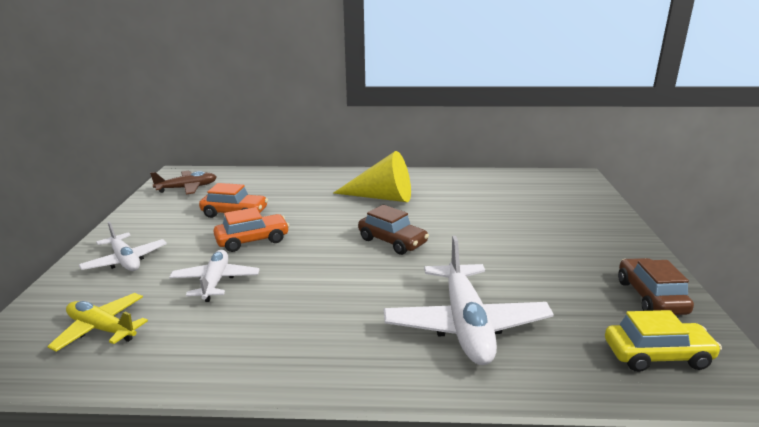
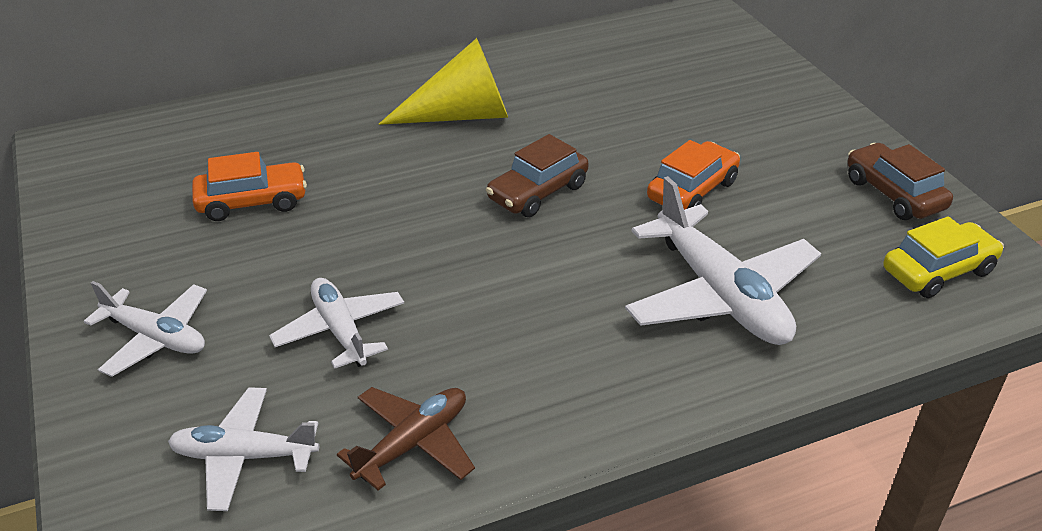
camera: 25 degrees left, 15 degrees up
(102, 329) = (244, 456): yellow plane -> white plane
(187, 188) = (115, 171): brown plane -> brown plane (413, 443)
(252, 240) = (330, 245): orange car -> orange car (692, 190)
(392, 241) = (538, 192): brown car -> brown car turned 120 degrees clockwise

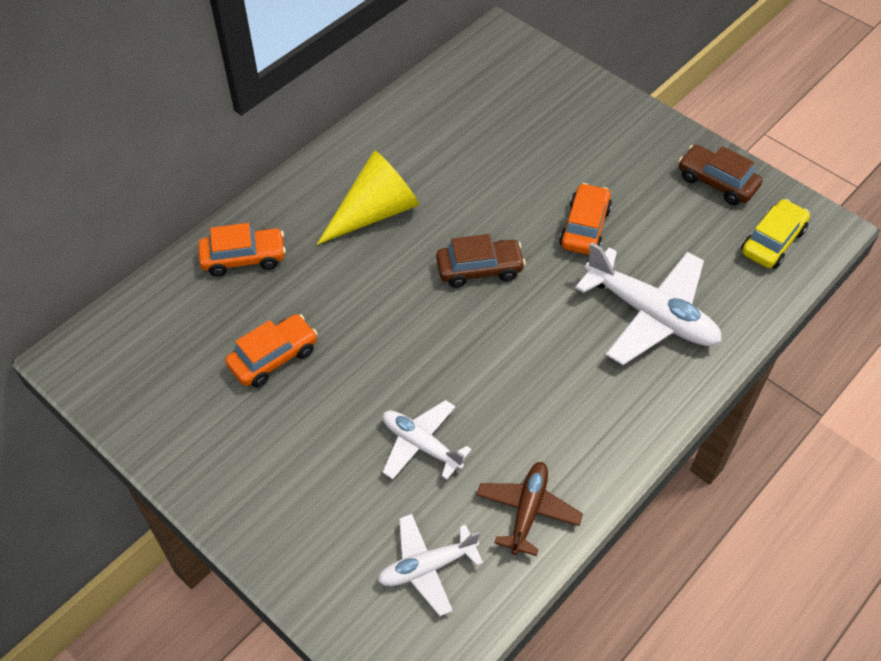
camera: 25 degrees left, 15 degrees up
(156, 338) = (295, 504): white plane -> none
(296, 115) = (244, 258): none -> orange car
(538, 192) = (479, 269): brown car -> brown car turned 120 degrees counterclockwise

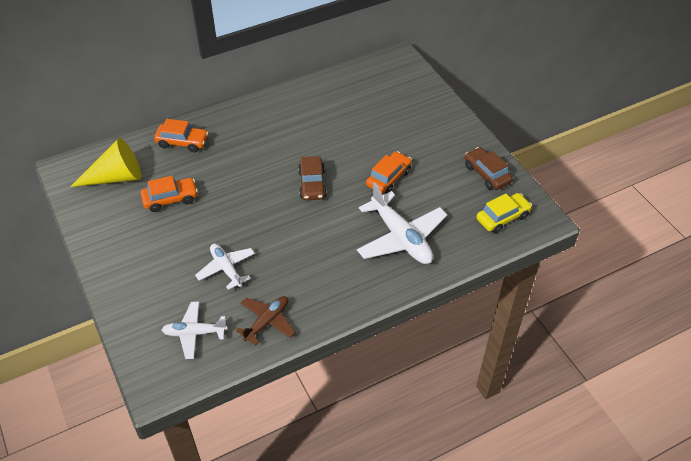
camera: 20 degrees right, 5 degrees down
(375, 212) = (269, 137): yellow cone -> yellow cone (115, 177)
(479, 269) = (312, 184): brown car -> brown car turned 75 degrees clockwise

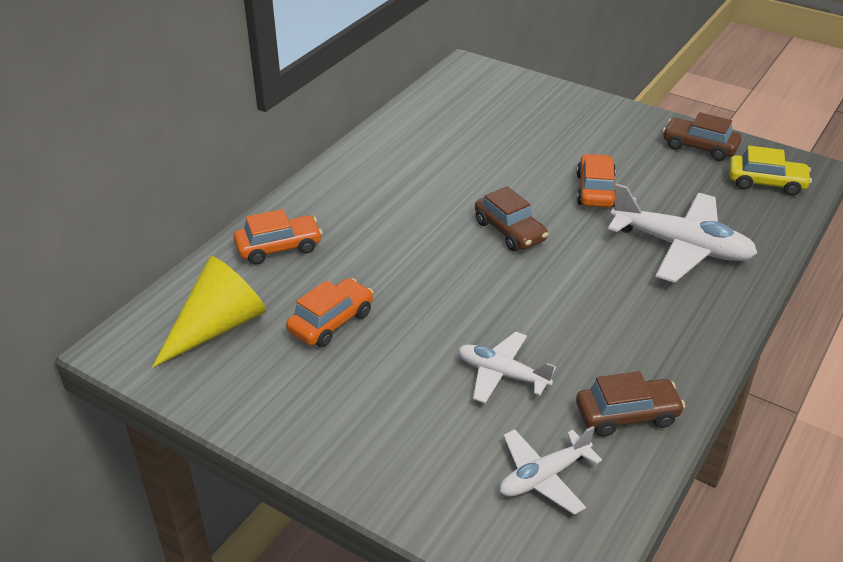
camera: 30 degrees left, 10 degrees down
(267, 322) = (627, 415): brown plane -> brown car
(502, 217) = (766, 183): yellow car -> yellow car turned 75 degrees clockwise

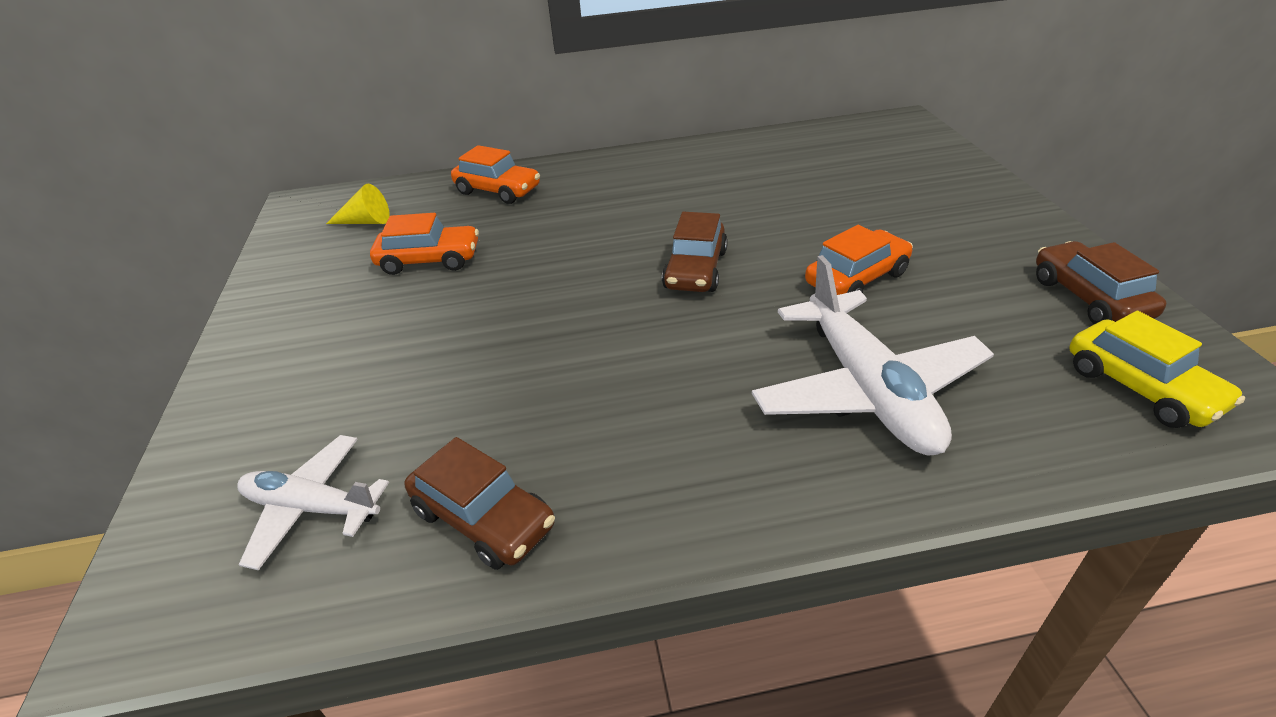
camera: 50 degrees right, 0 degrees up
(217, 327) = (365, 222): yellow cone -> yellow cone, size x0.52
(502, 374) = (458, 387): white plane -> none

